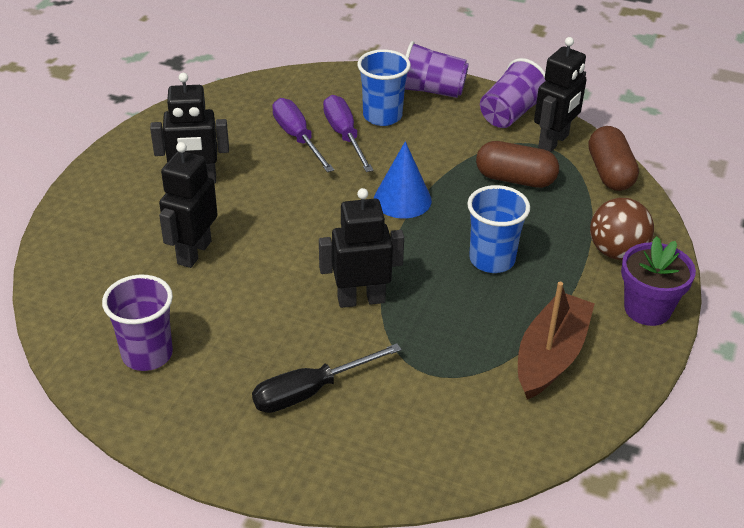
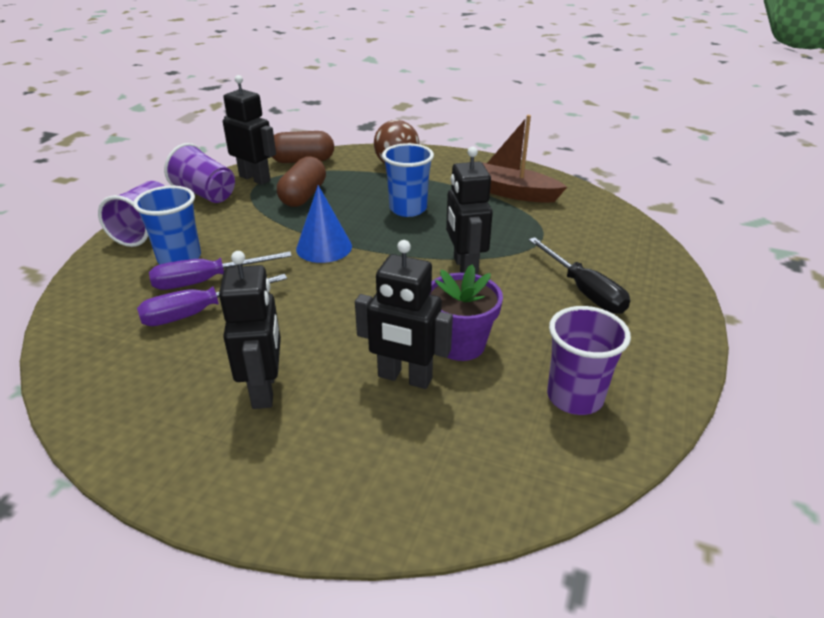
camera: 90 degrees left, 5 degrees down
(647, 309) = (455, 159): purple flower pot -> purple flower pot (460, 344)

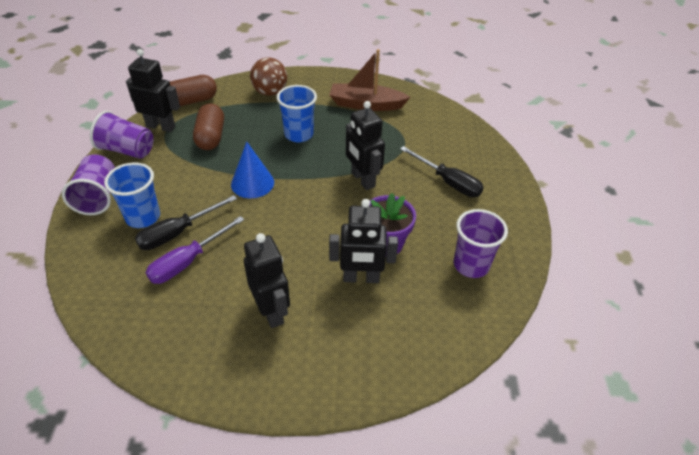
camera: 20 degrees left, 10 degrees up
(206, 281) = (177, 233): purple screwdriver -> black screwdriver

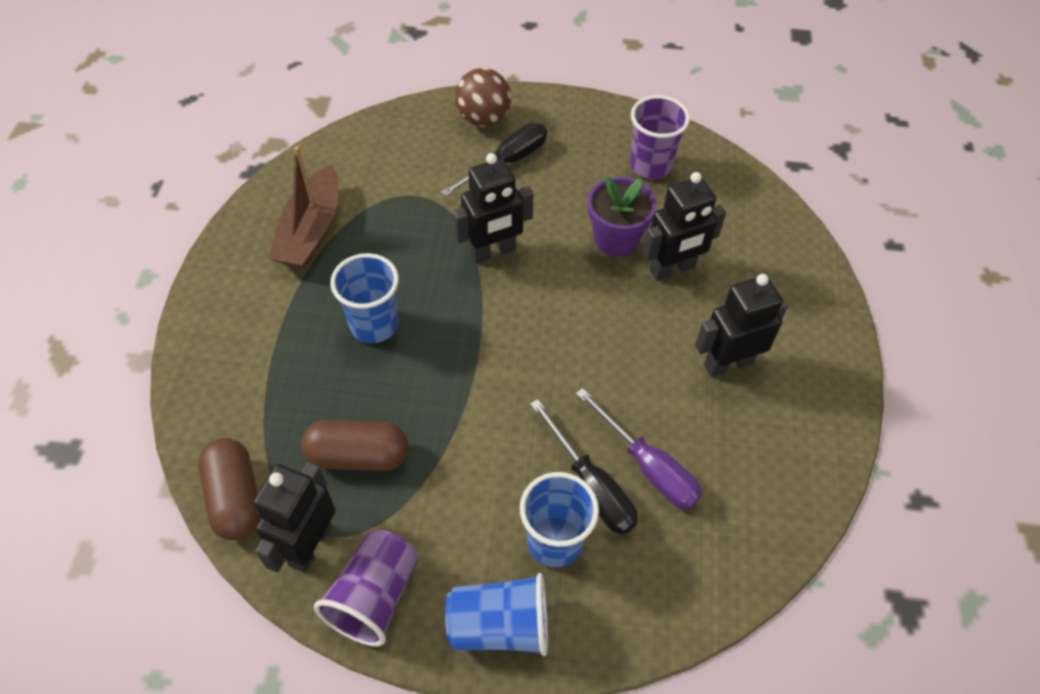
camera: 85 degrees left, 10 degrees up
(98, 197) = (500, 625): purple cup -> blue cup
(252, 183) = (487, 389): blue cone -> none
(270, 92) = (239, 365): brown ball -> brown ball (483, 119)
(361, 278) = (672, 269): black robot -> black robot turned 60 degrees clockwise

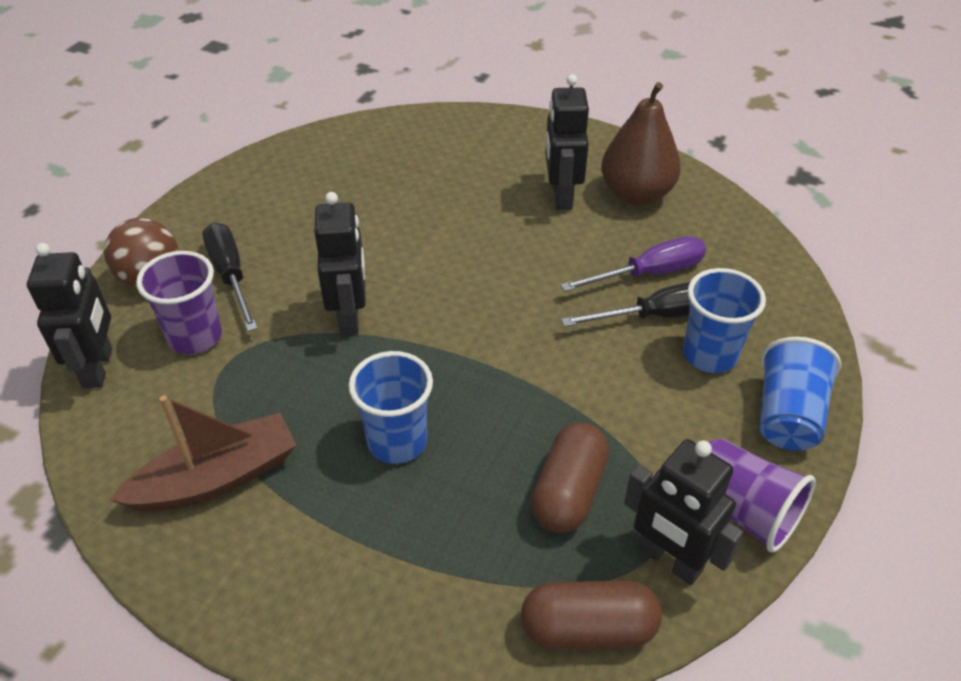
camera: 70 degrees left, 10 degrees down
(311, 231) = (216, 478): brown boat -> brown boat turned 60 degrees counterclockwise
(616, 239) = (386, 224): purple flower pot -> none
(650, 165) = (309, 177): purple cup -> purple cup (195, 337)
(672, 269) = (443, 198): black robot -> black robot (99, 368)
(768, 430) = (636, 194): none -> brown pear

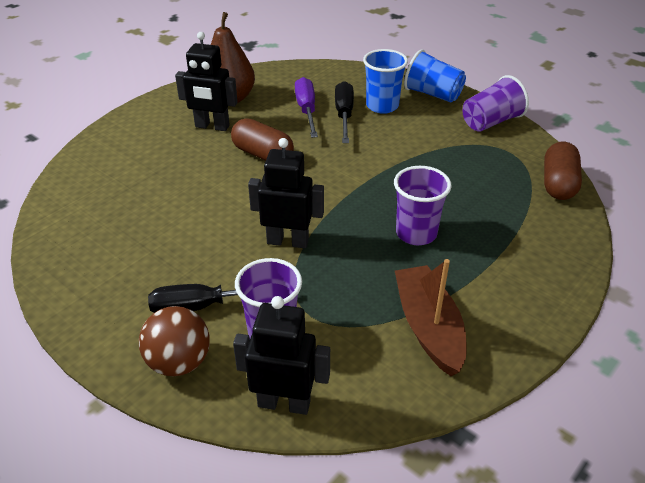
camera: 75 degrees left, 5 degrees down
(397, 442) = (416, 233): blue cup -> purple cup
(568, 492) = (469, 173): brown capsule -> brown capsule (263, 154)
(669, 560) = (518, 150): black robot -> none

